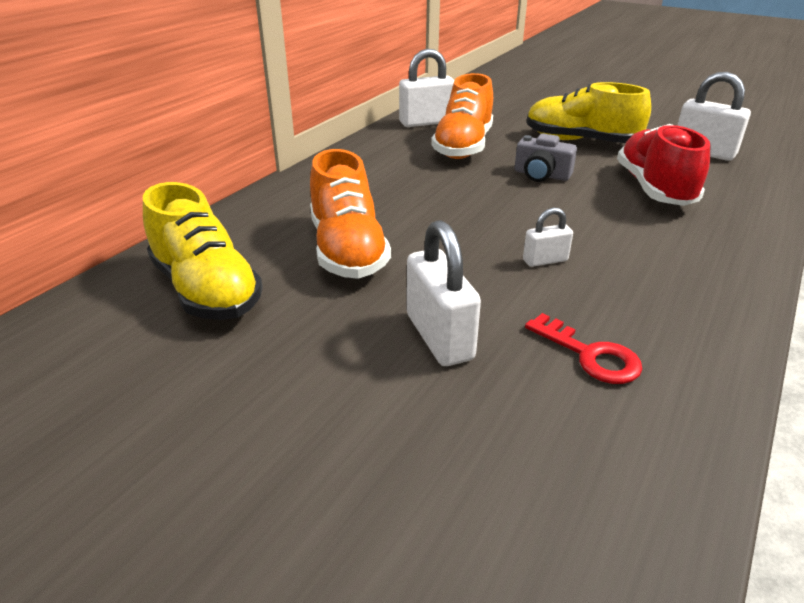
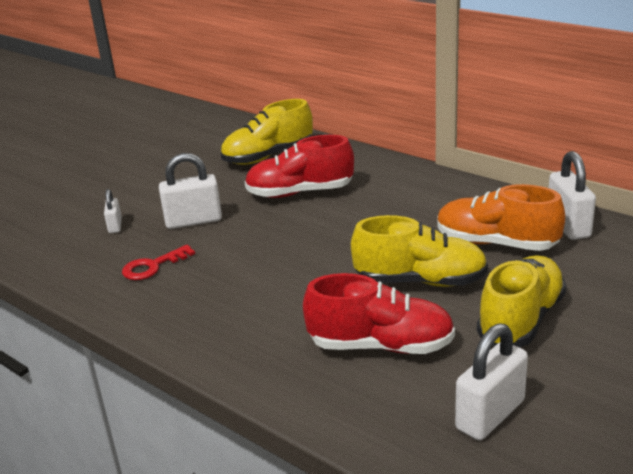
camera: 100 degrees right, 5 degrees down
(347, 250) = (300, 193): orange shoe -> red shoe
(541, 175) = (420, 281): grey camera -> yellow shoe
(545, 260) = (262, 264): white padlock -> white padlock (115, 226)

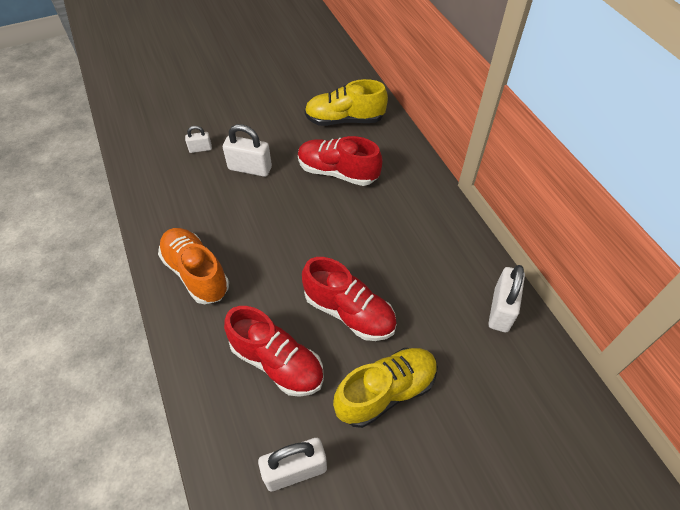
camera: 25 degrees right, 25 degrees up
(115, 226) = (200, 149): white padlock -> white padlock turned 60 degrees clockwise
(152, 266) = (196, 203): red key -> none
(420, 281) = (349, 312): yellow shoe -> red shoe
(496, 243) = (431, 301): orange shoe -> orange shoe (196, 273)

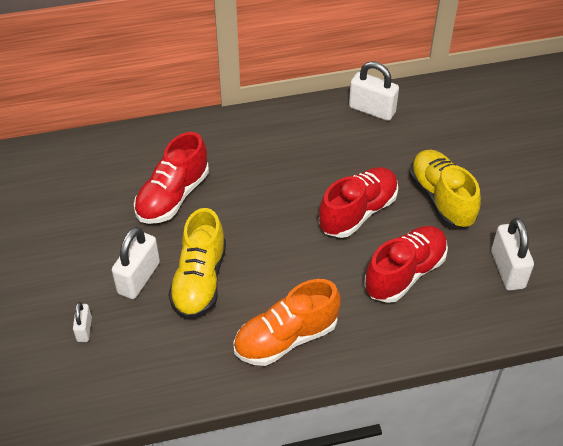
camera: 80 degrees left, 5 degrees down
(344, 120) = (89, 179): yellow shoe -> yellow shoe (200, 281)

